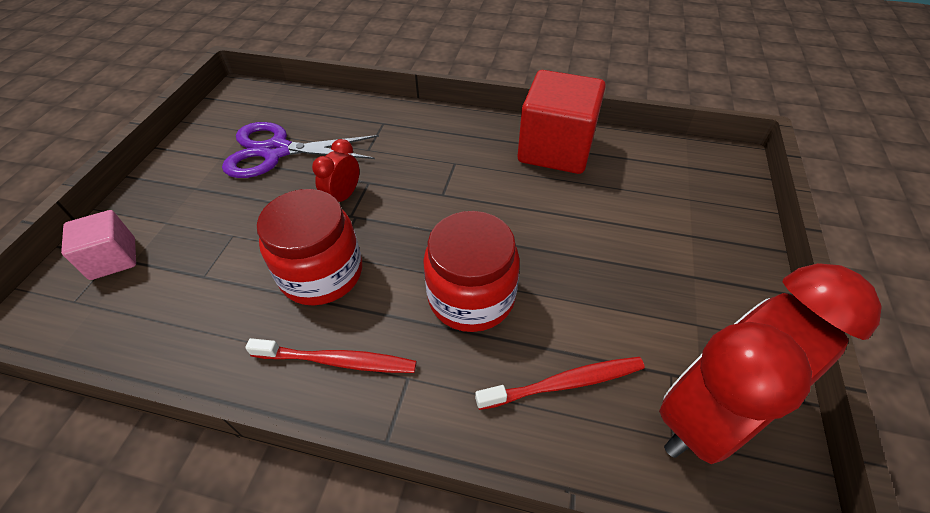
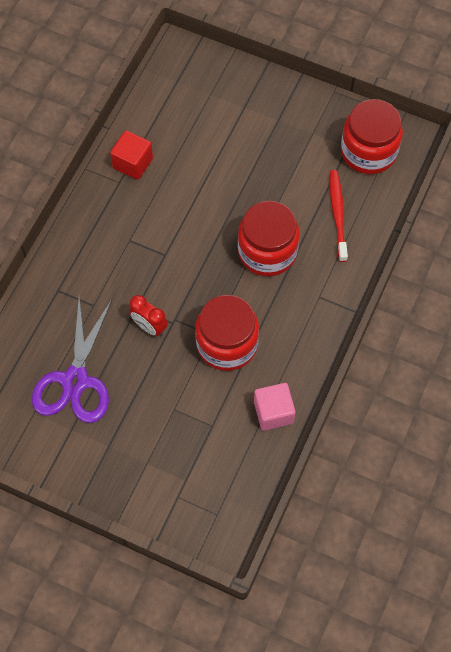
camera: 80 degrees left, 15 degrees up
(113, 259) = (179, 495): pink cube -> pink cube (273, 412)
(338, 361) = (300, 334): red toothbrush -> none
(555, 149) = (132, 163): red cube -> red cube, size x0.55
(708, 416) = (368, 151): red clock -> red jar

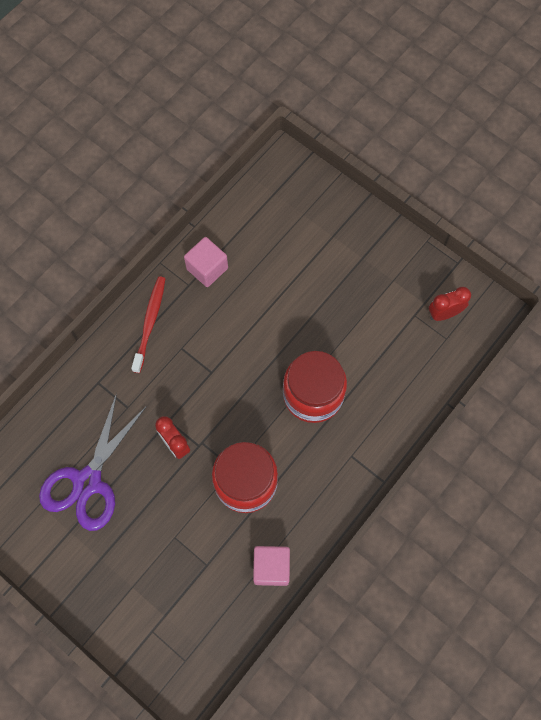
camera: 15 degrees right, 5 degrees up
(132, 163) = (207, 268): red cube -> pink cube
(337, 214) = (394, 372): red toothbrush -> red toothbrush (150, 322)
(368, 151) = (444, 314): red jar -> red clock

